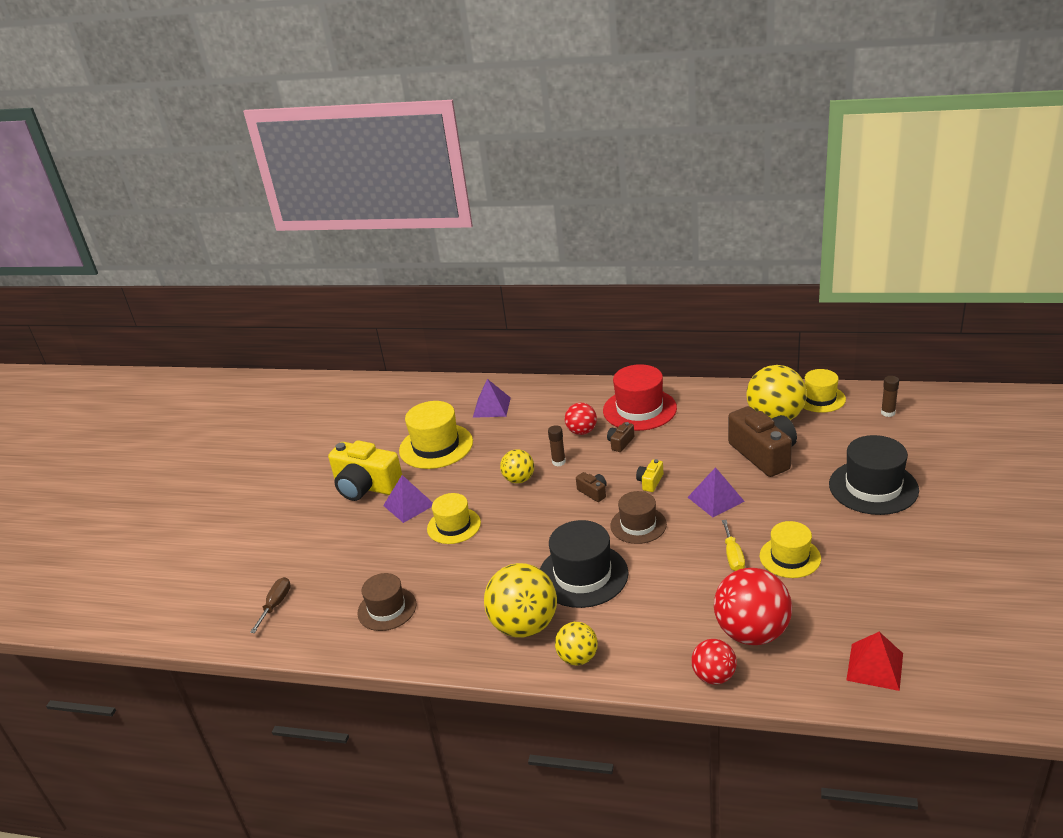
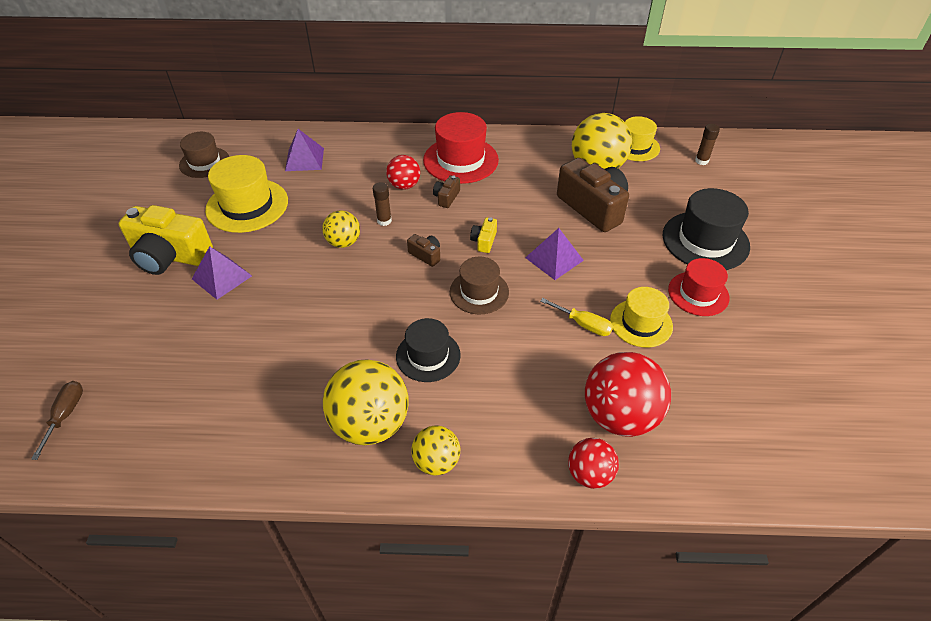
camera: 15 degrees left, 15 degrees up
(387, 609) = (205, 412): brown hat -> brown hat (204, 162)
(454, 526) = (276, 301): yellow hat -> none
(583, 575) = (428, 355): black hat -> black hat, size x0.65
(733, 556) = (583, 324): yellow screwdriver -> yellow screwdriver turned 45 degrees counterclockwise
(854, 534) = (698, 293): none -> red hat
(874, 666) = (752, 448): red pyramid -> none

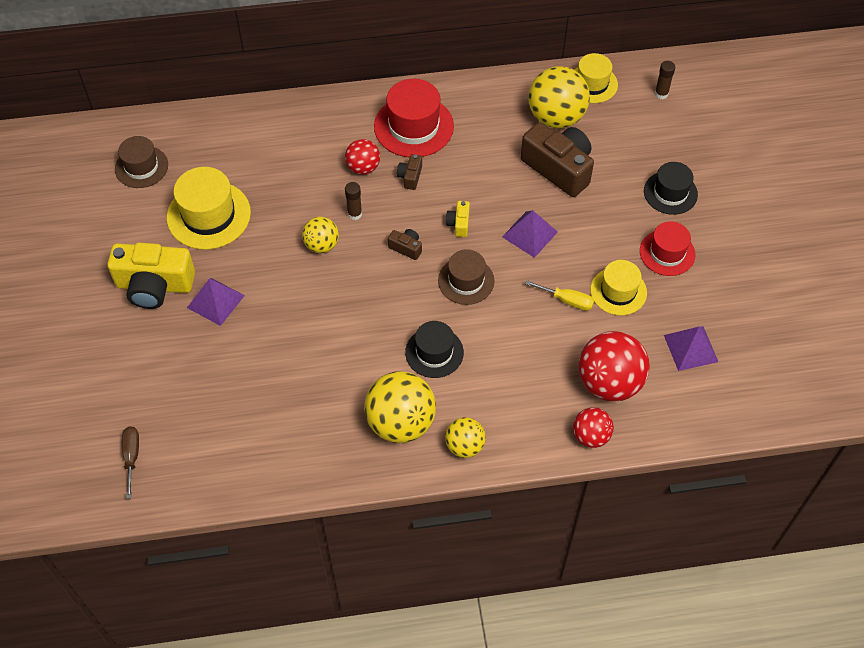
camera: 10 degrees left, 10 degrees up
(304, 159) = (248, 148): purple pyramid -> purple pyramid (691, 348)
(705, 241) = (670, 193): black hat -> black hat, size x0.65

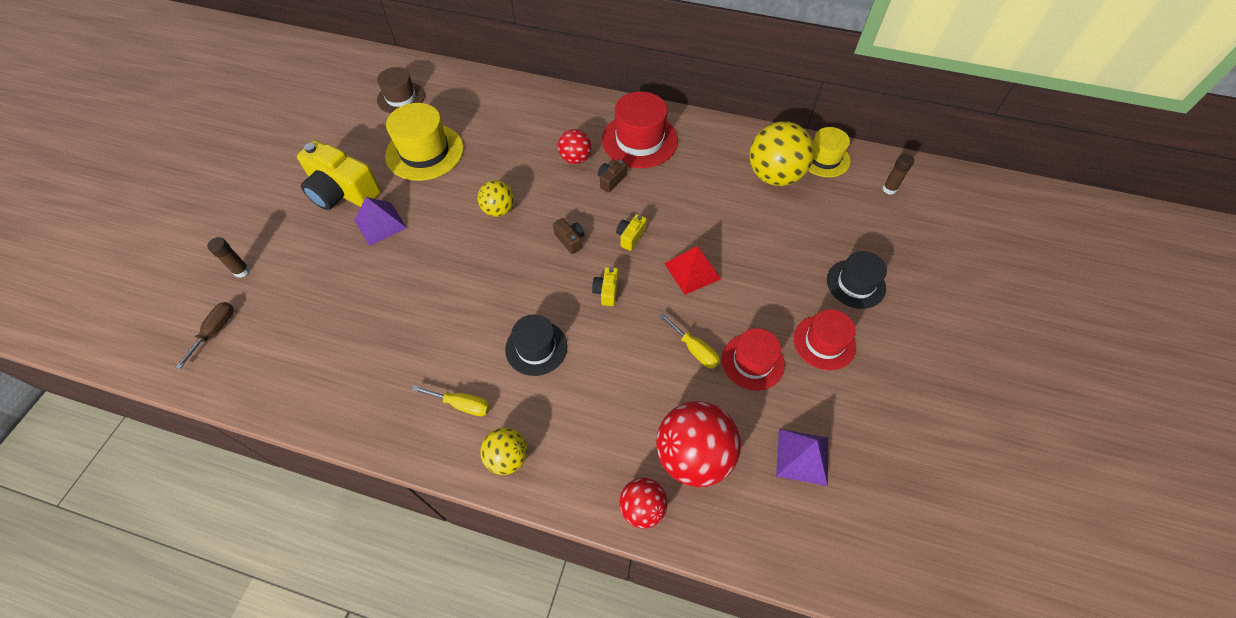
camera: 25 degrees right, 0 degrees up
(354, 214) = (543, 194): brown glue stick -> brown glue stick (242, 271)
(401, 423) = (462, 404): yellow ball -> yellow screwdriver
(466, 281) = (606, 291): brown hat -> yellow camera
(529, 234) = (692, 271): purple pyramid -> red pyramid
(559, 168) = (753, 221): brown camera -> none
(618, 291) = (752, 361): yellow hat -> red hat

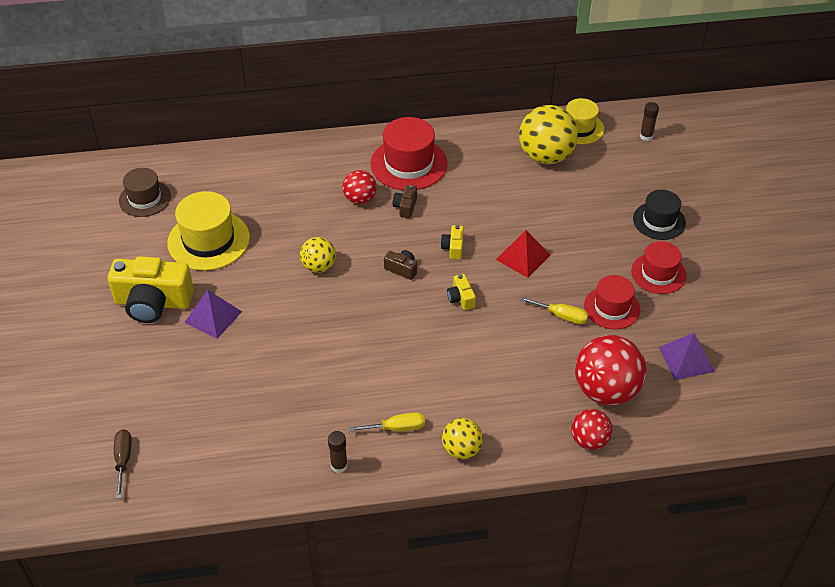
camera: 25 degrees left, 10 degrees down
(242, 271) = (107, 404): brown glue stick -> brown glue stick (339, 465)
(536, 348) = (430, 363): black hat -> none

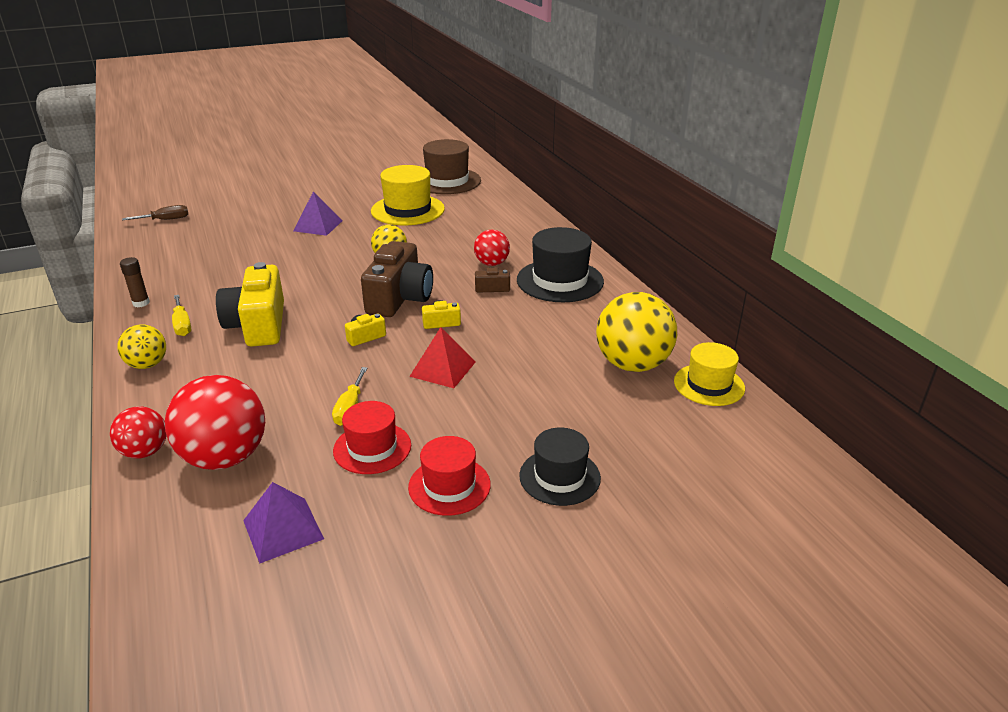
camera: 75 degrees right, 15 degrees down
(145, 198) = (447, 181): brown hat -> brown hat, size x1.54
(153, 302) = (330, 203): yellow camera -> yellow camera (258, 325)
(402, 269) = (399, 298): brown camera -> brown camera, size x2.28
(408, 164) = (560, 281): red hat -> black hat
(646, 136) = (739, 447): brown glue stick -> none

